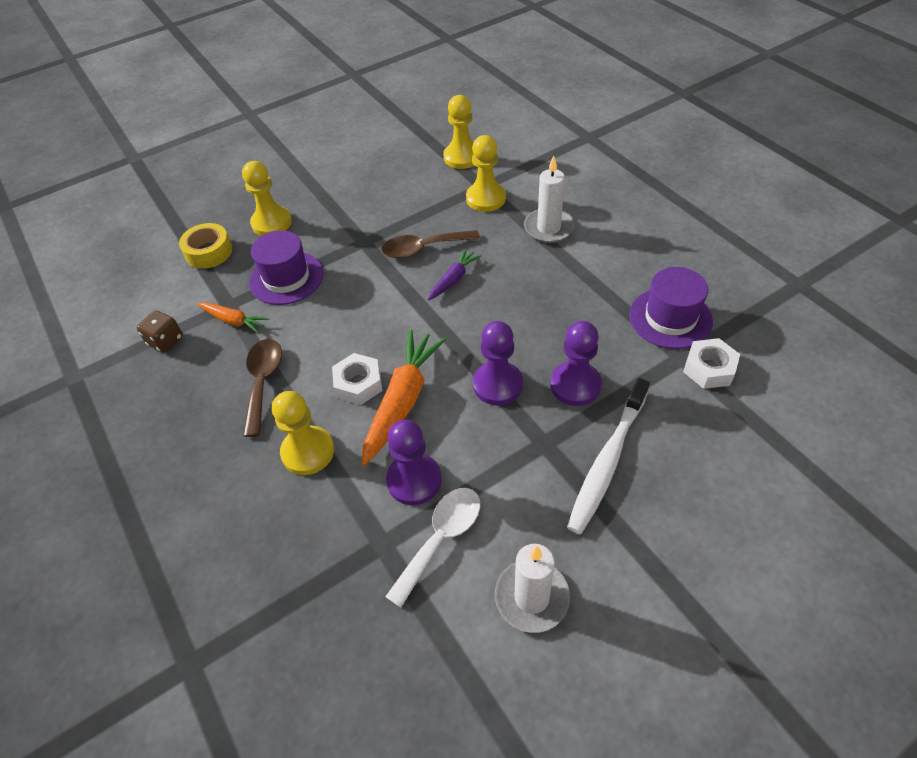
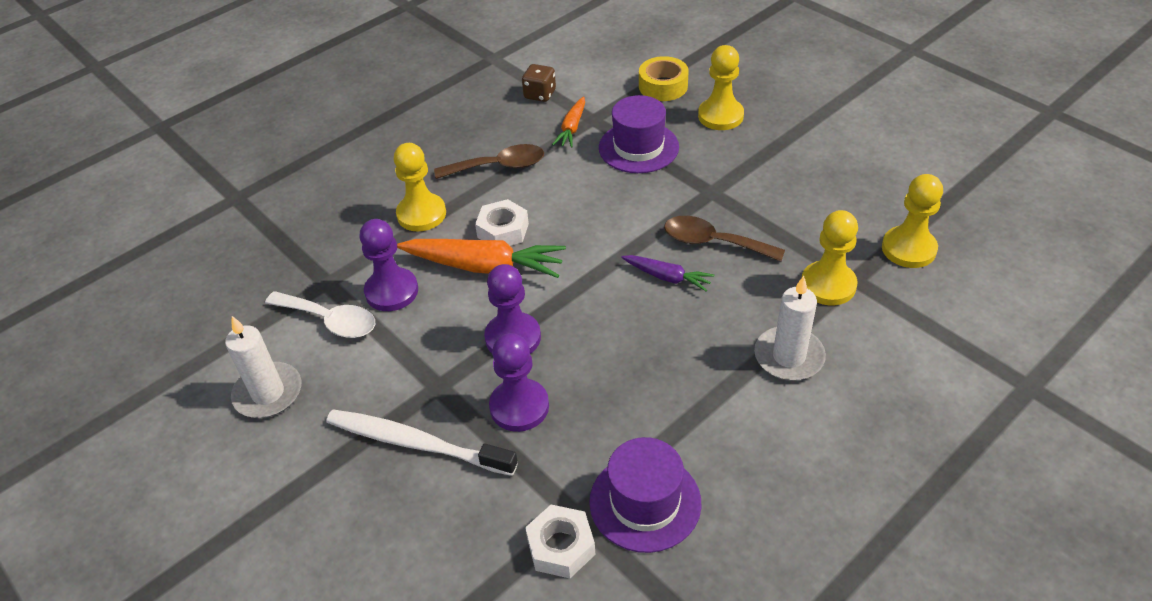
camera: 80 degrees right, 5 degrees down
(423, 248) = (713, 242): brown spoon -> brown spoon turned 45 degrees counterclockwise

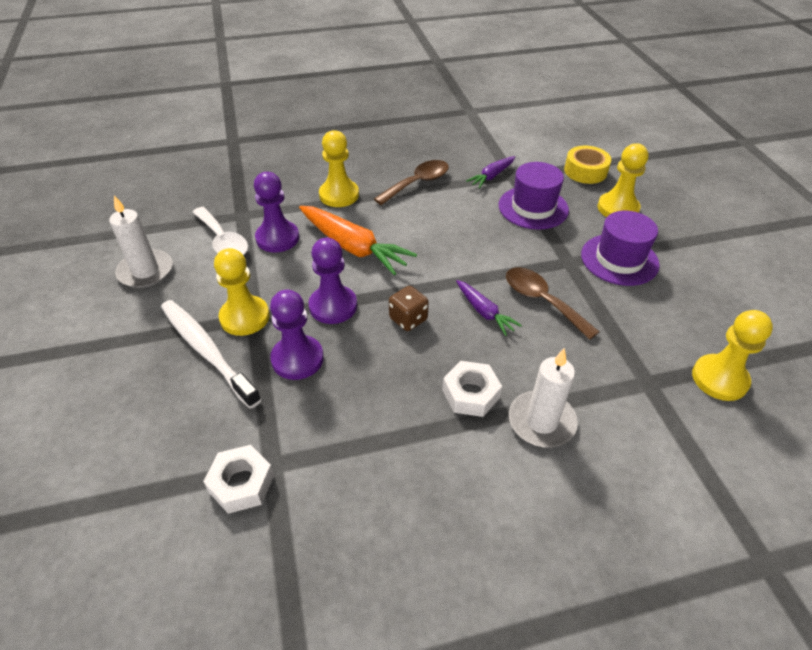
camera: 25 degrees right, 0 degrees up
(498, 166) = (417, 183): brown spoon -> brown spoon turned 60 degrees counterclockwise
(503, 230) = (386, 227): white nut -> white nut (470, 394)
(540, 94) = (485, 145): brown dice -> brown dice (408, 319)
(572, 128) = (491, 176): orange carrot -> purple carrot
(645, 502) = (332, 483): purple hat -> purple hat (619, 259)
(828, 285) = (620, 377): yellow pawn -> yellow pawn (245, 317)

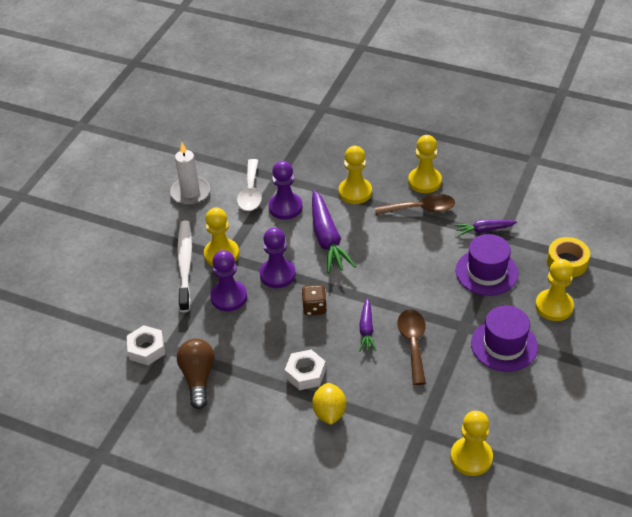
camera: 40 degrees right, 0 degrees up
(348, 478) = (198, 378): none -> brown light bulb
(353, 247) = (327, 239): orange carrot -> purple carrot
(396, 160) = (424, 181): none -> yellow pawn
(541, 421) = (329, 413): white candle -> yellow lemon

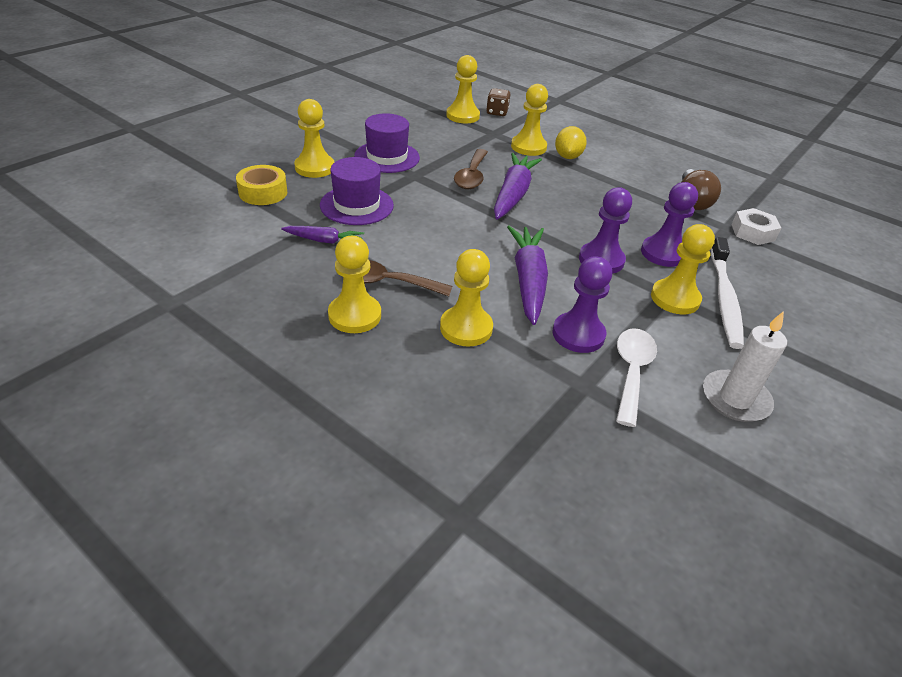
camera: 170 degrees left, 5 degrees down
(305, 373) = (584, 181): white nut -> none
(314, 308) = (563, 222): brown dice -> brown dice (497, 112)
(366, 329) = (513, 194): purple carrot -> purple carrot, size x1.83
(375, 416) = (528, 147): none -> yellow pawn

